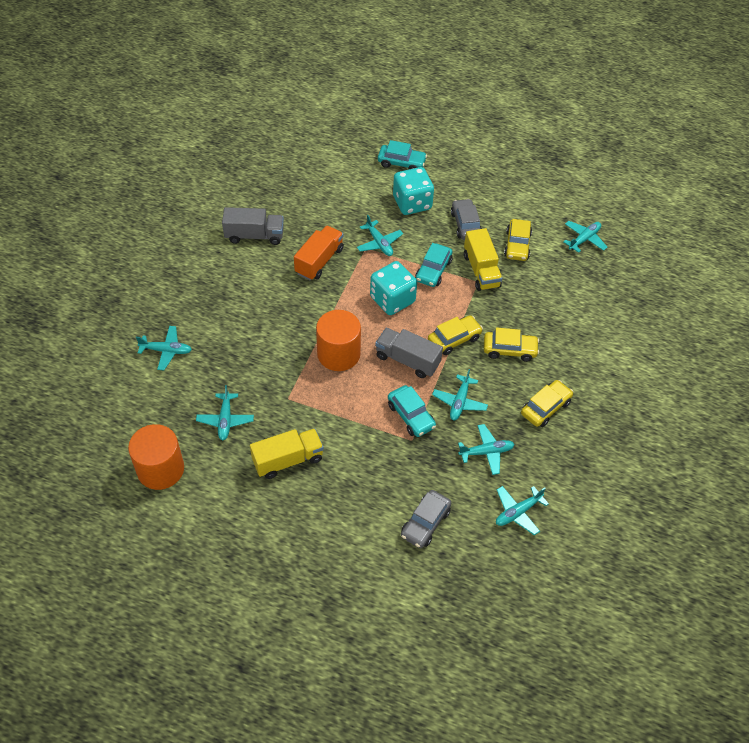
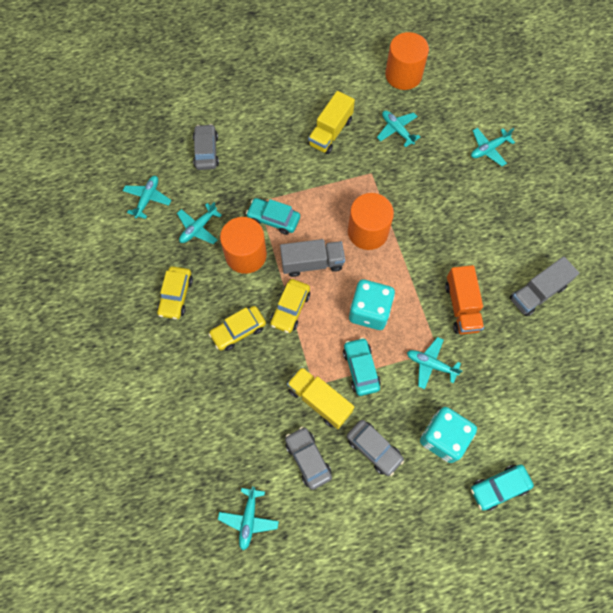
camera: 145 degrees right, 15 degrees up
(459, 402) = (246, 255): turquoise plane -> orange cylinder
(517, 245) = (308, 459): yellow car -> grey car

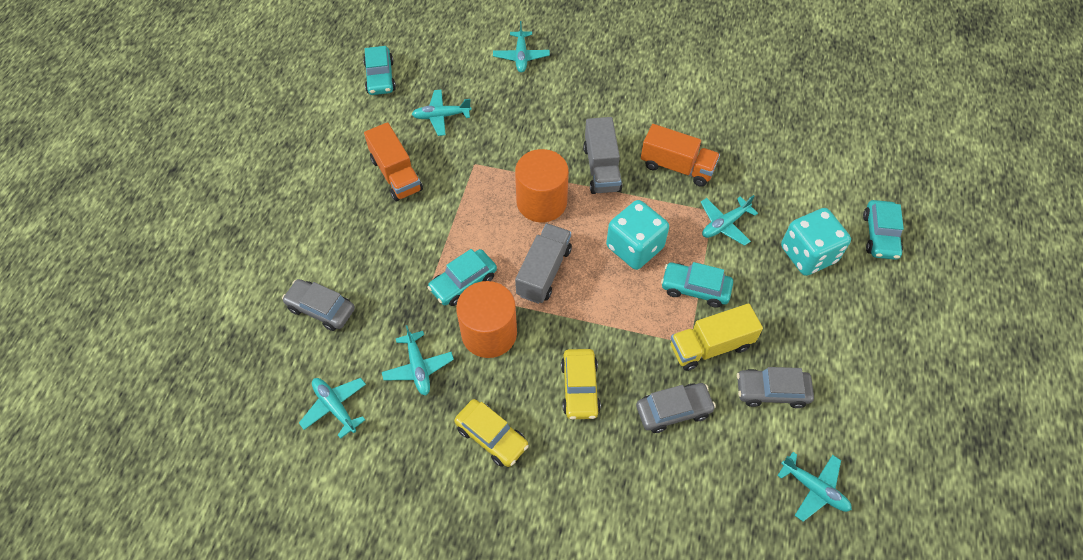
camera: 60 degrees left, 10 degrees down
(290, 309) = (585, 320): yellow car -> none
(330, 132) = (396, 174): yellow truck -> orange truck
(374, 448) = (790, 321): grey car -> grey car (673, 410)
(403, 75) = (380, 77): orange cylinder -> turquoise car
(537, 293) = (699, 102): grey truck -> grey truck (601, 168)

